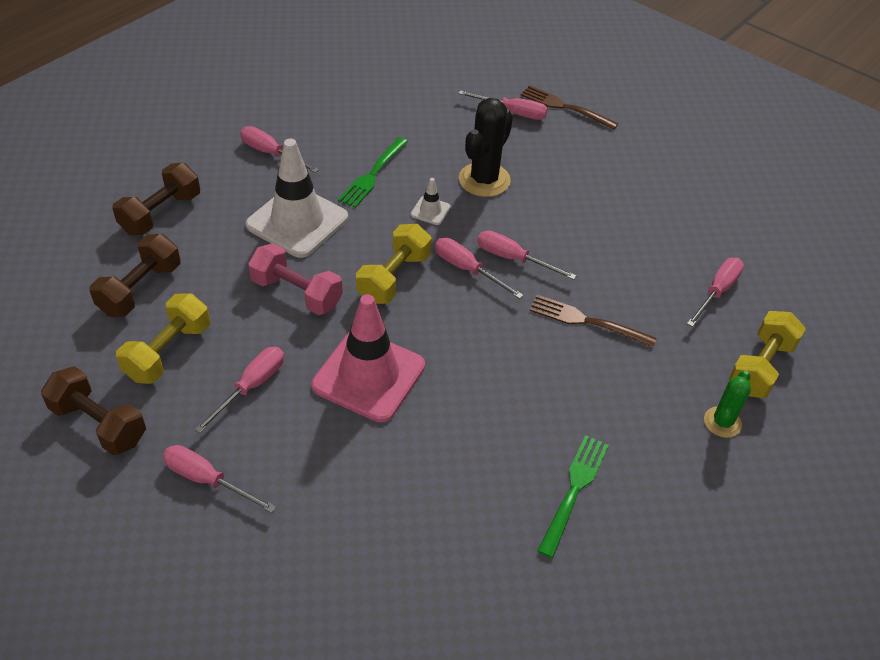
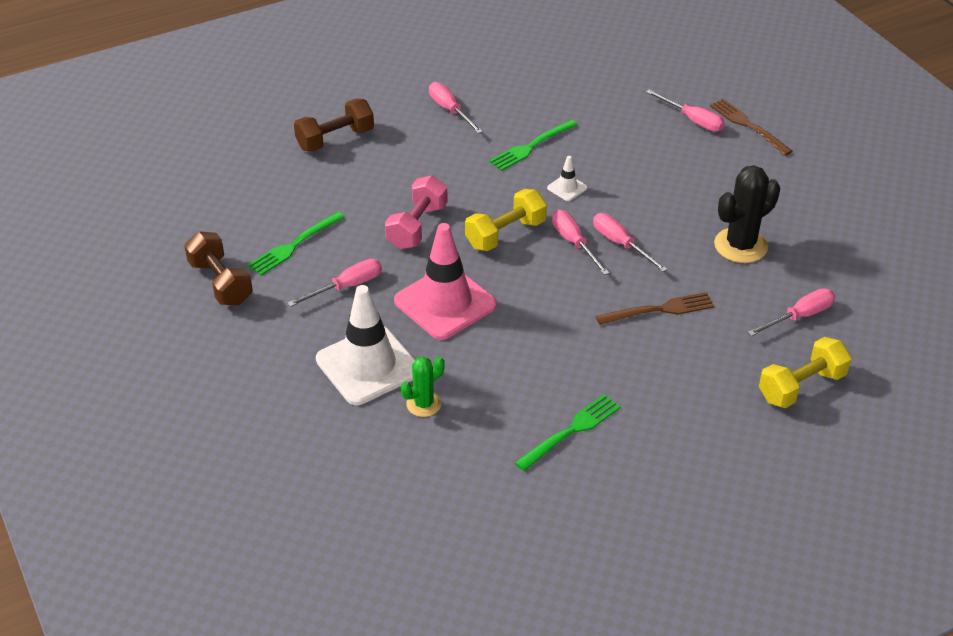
camera: 25 degrees right, 5 degrees down
(140, 289) = (293, 194): brown dumbbell -> none
(168, 352) = (294, 245): yellow dumbbell -> green fork
(207, 480) = (283, 342): pink screwdriver -> none
(297, 221) = (445, 170): white traffic cone -> white traffic cone (368, 365)
(297, 293) = (417, 226): pink dumbbell -> pink dumbbell turned 60 degrees clockwise
(484, 180) = (631, 173): black cactus -> black cactus (740, 246)
(587, 321) = (659, 310): brown fork -> brown fork turned 120 degrees clockwise
(722, 422) = (736, 418): green cactus -> green cactus (423, 404)

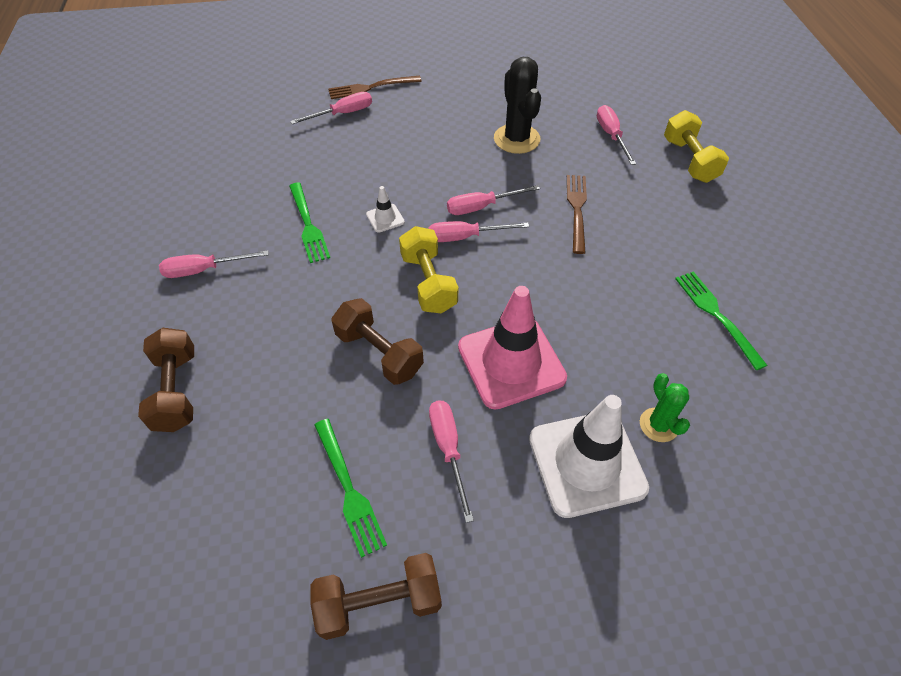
camera: 70 degrees left, 10 degrees up
(417, 226) = (379, 353): pink dumbbell -> brown dumbbell

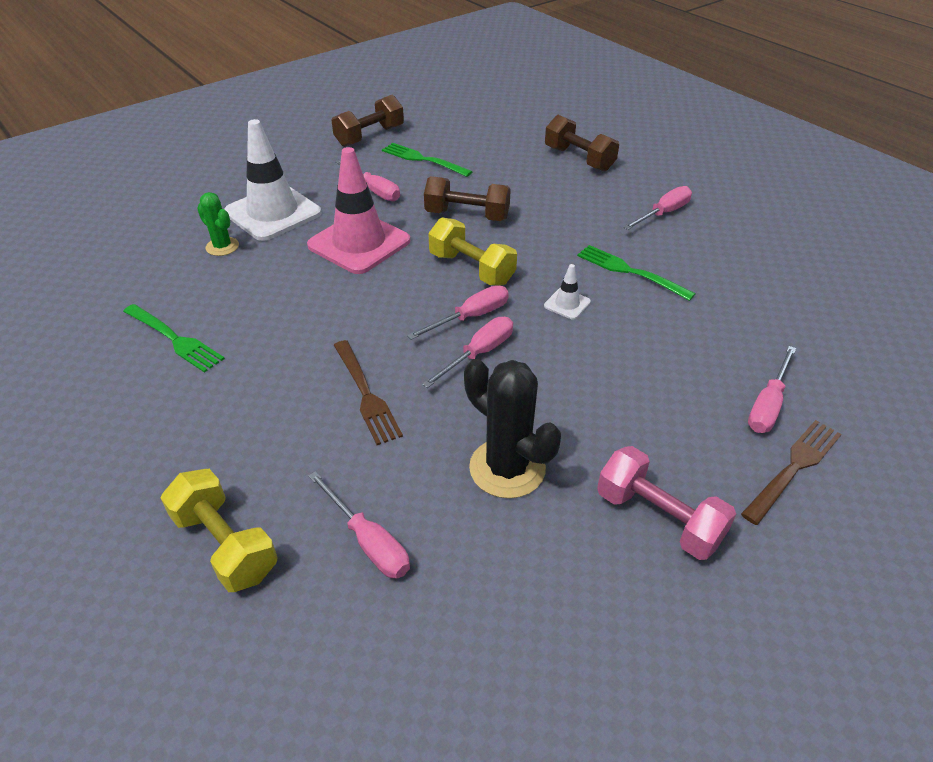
camera: 150 degrees right, 10 degrees down
(460, 95) = (658, 518): none -> pink dumbbell

